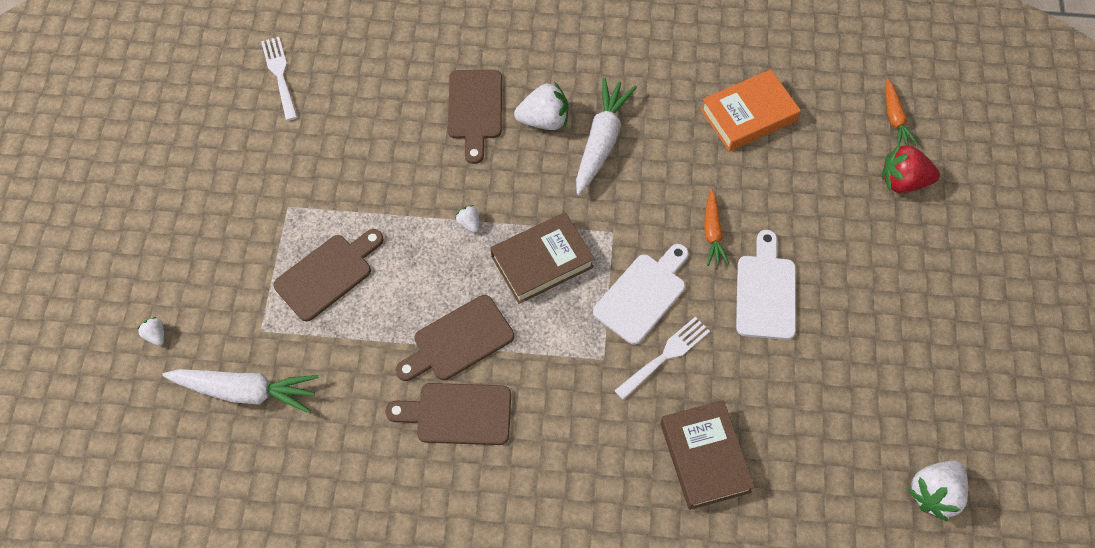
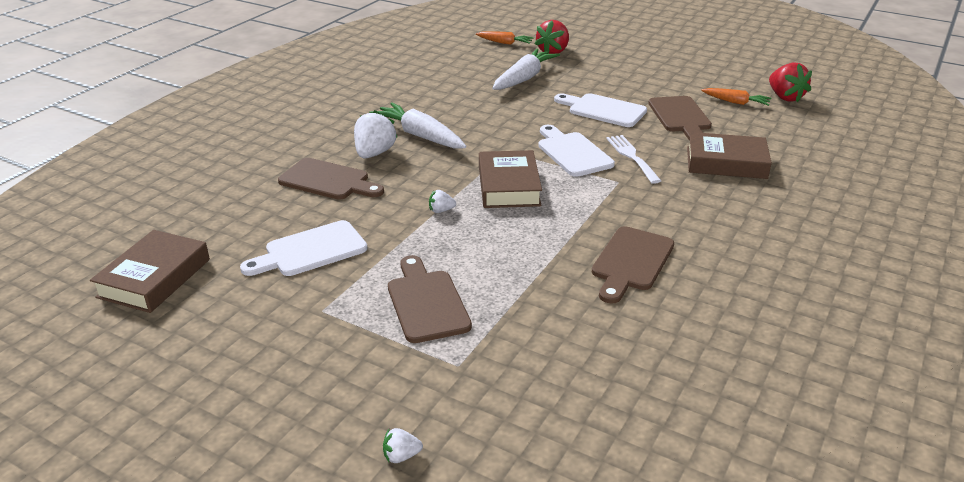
camera: 65 degrees left, 30 degrees down
(246, 391) = (527, 394): white carrot -> white carrot (524, 78)
(279, 75) = (154, 278): white fork -> brown book
(361, 156) = (310, 250): none -> white cutting board
(458, 340) = (556, 244): brown cutting board -> brown cutting board (680, 117)
(712, 233) = (540, 116): orange carrot -> orange carrot (735, 102)
(748, 115) = (455, 81): orange book -> none
(934, 493) = (785, 97): white strawberry -> red strawberry

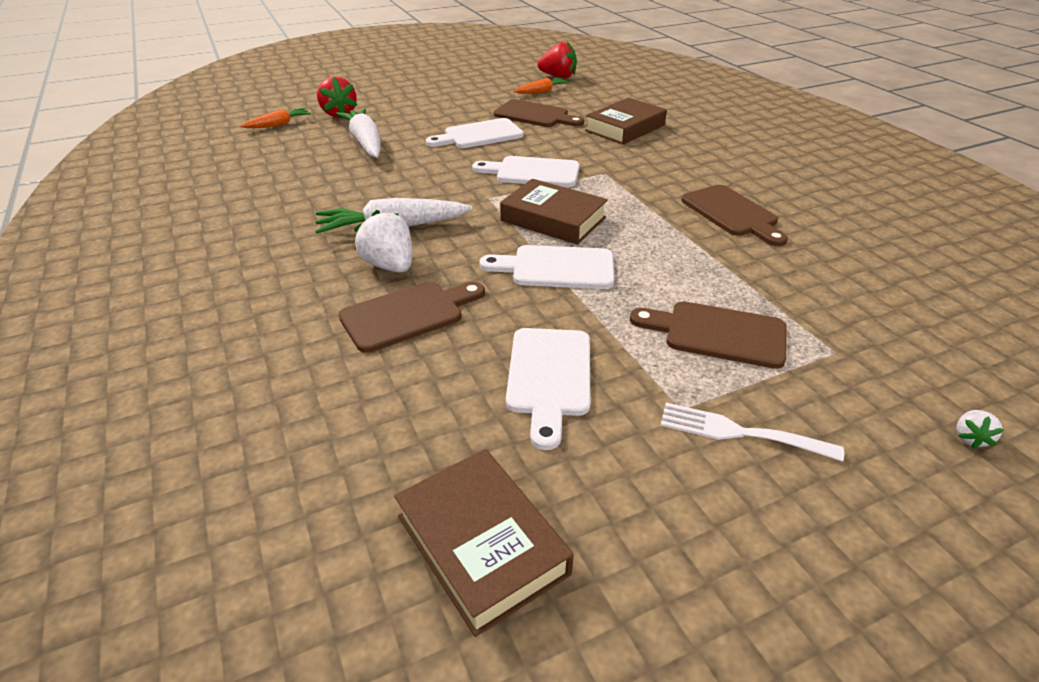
camera: 55 degrees left, 5 degrees up
(441, 210) = (556, 268): white strawberry -> white cutting board
(631, 157) = (572, 154): white fork -> white fork (739, 432)

